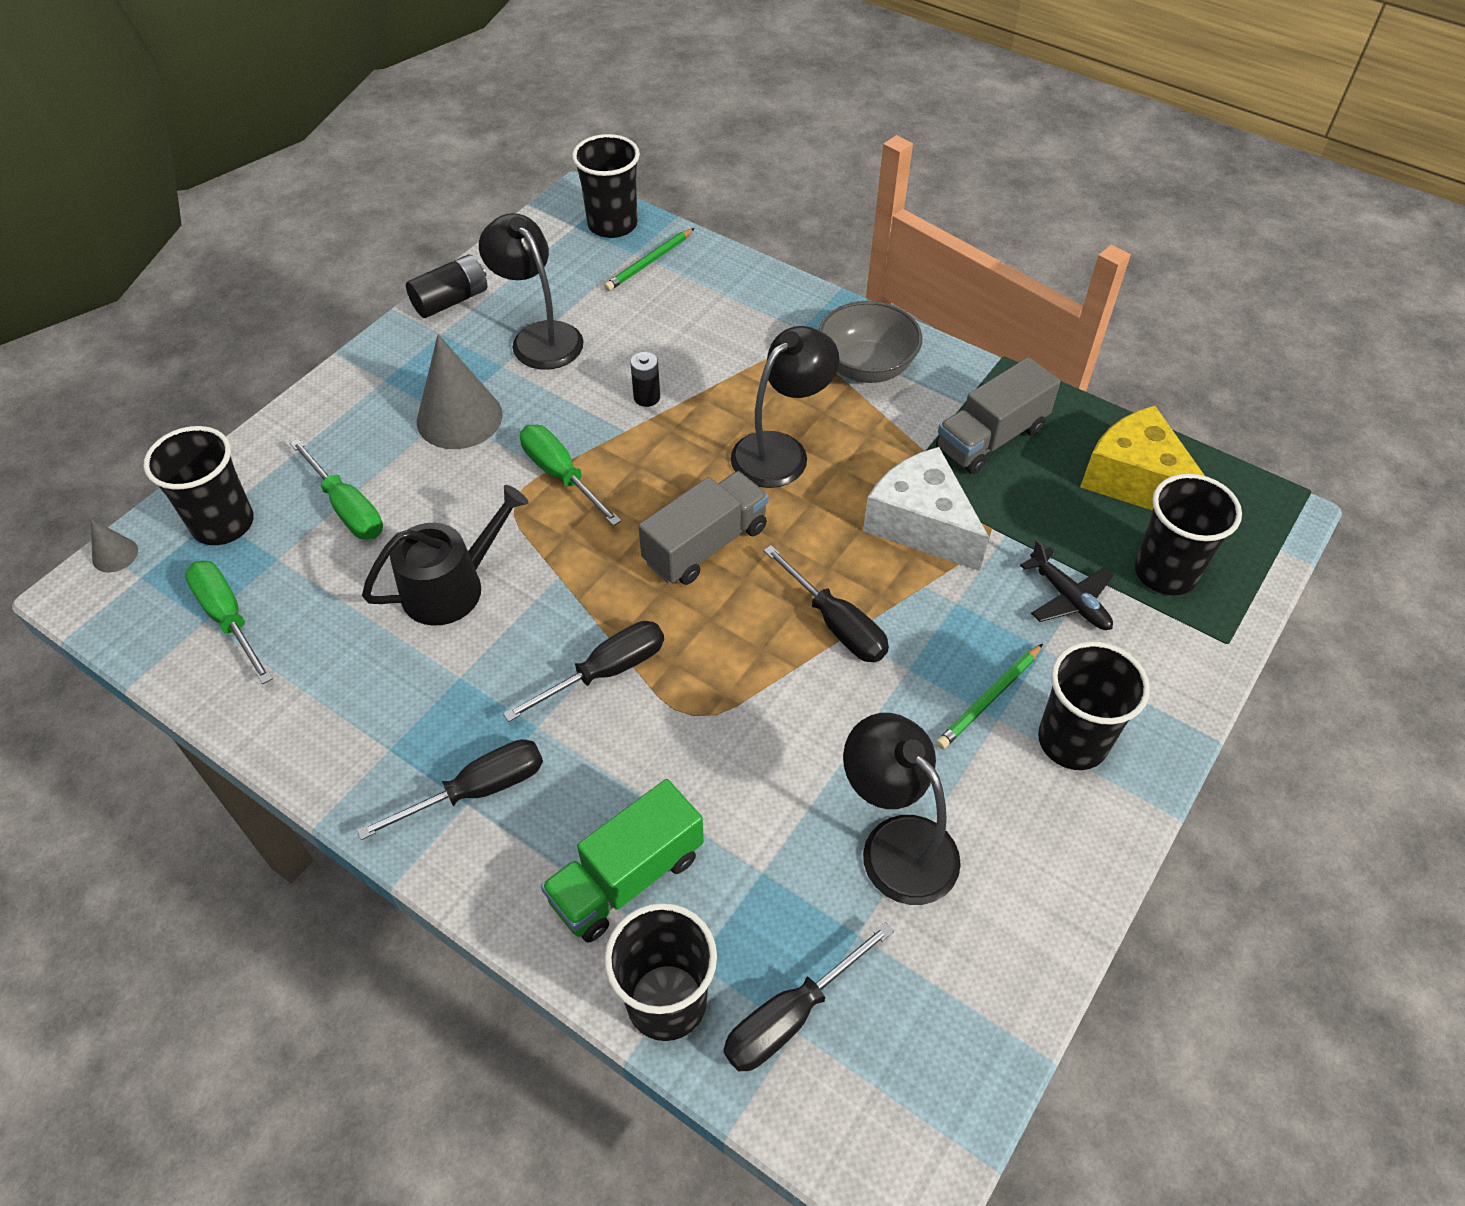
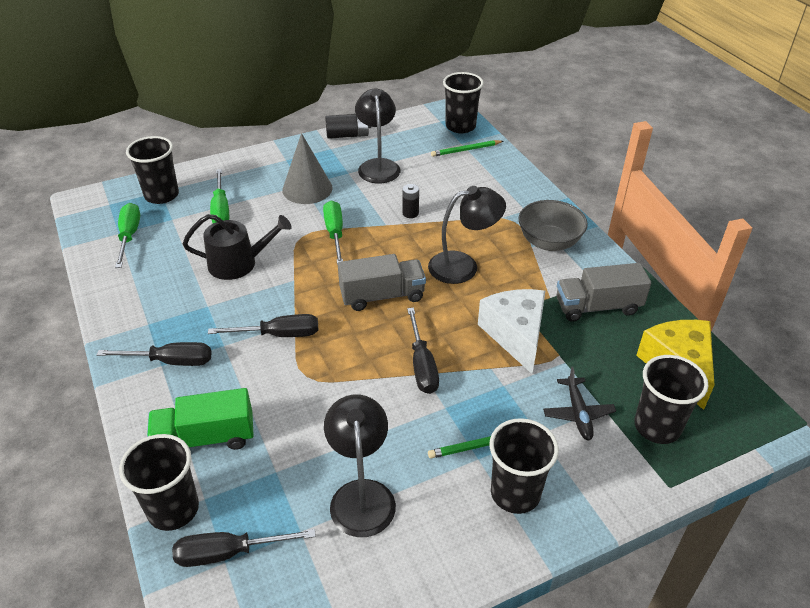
camera: 30 degrees right, 10 degrees down
(115, 555) = (107, 190): grey cone -> none

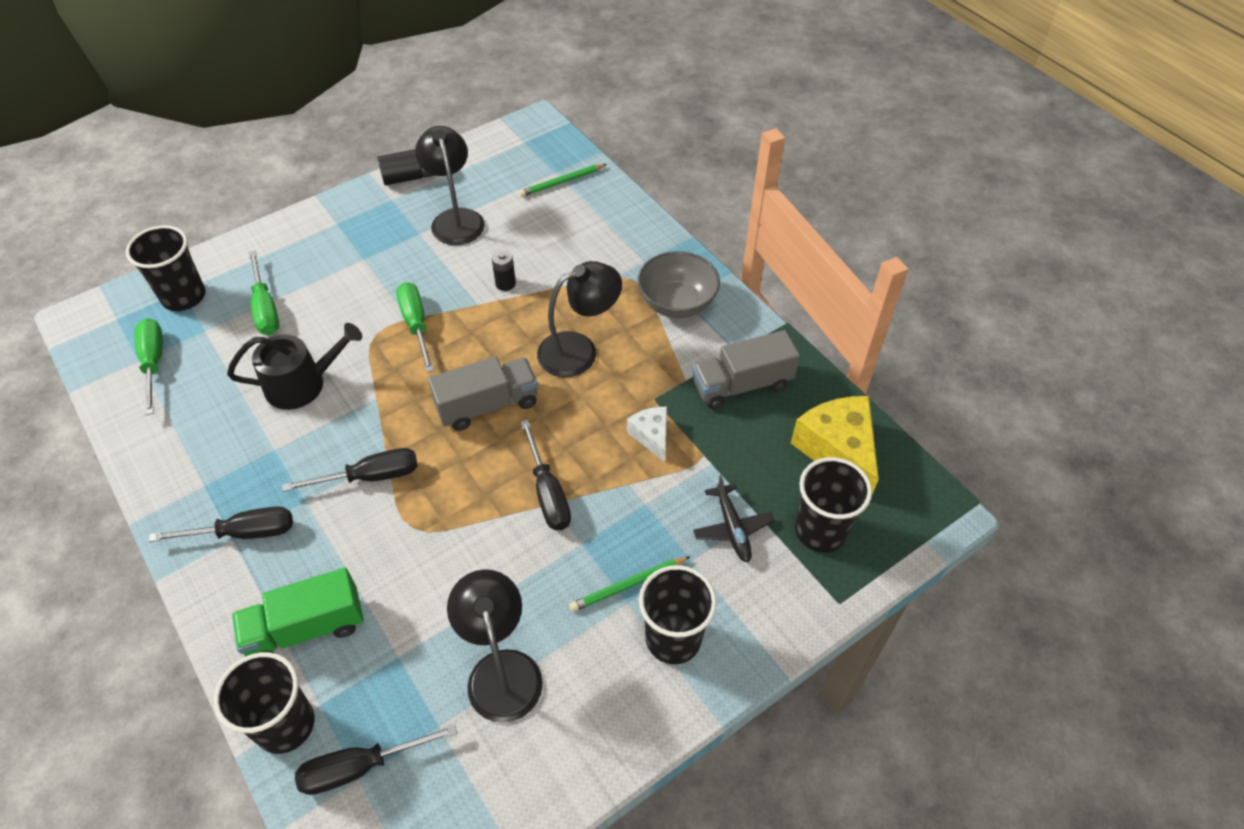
camera: 10 degrees left, 10 degrees up
(307, 189) = (371, 264): grey cone -> none
(460, 126) = (551, 147): black cup -> none
(515, 335) = (651, 436): white cheese -> white cheese, size x0.54

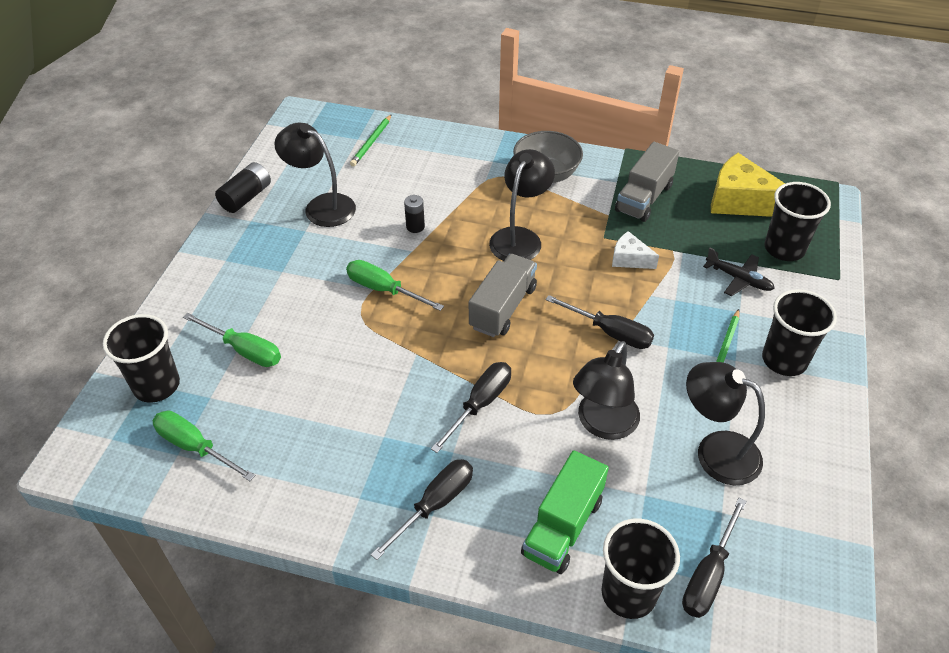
camera: 40 degrees left, 5 degrees down
(303, 384) = (347, 380): black watering can -> none
(439, 569) = (602, 424): none -> black lamp

